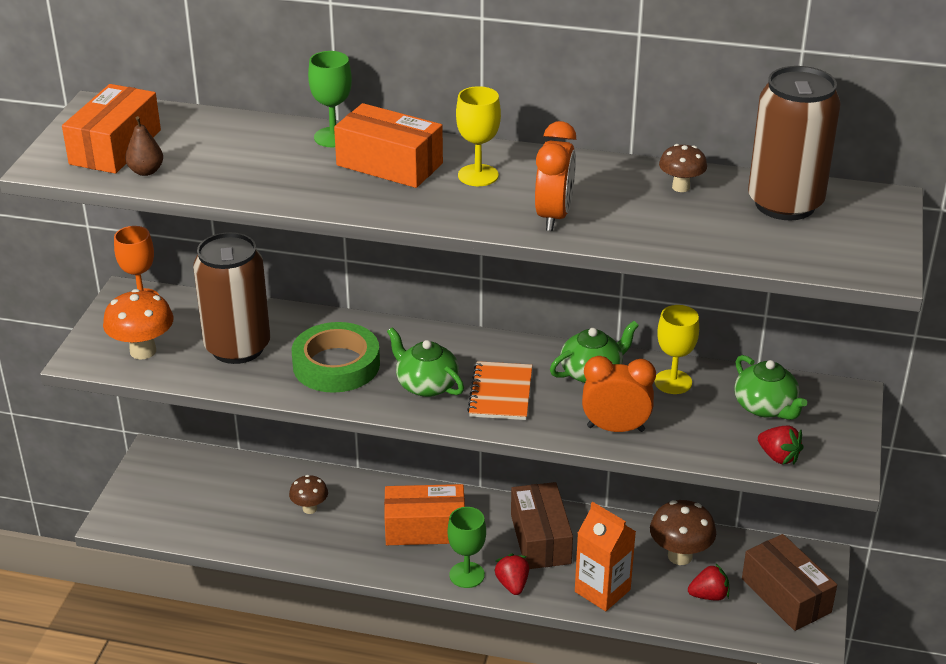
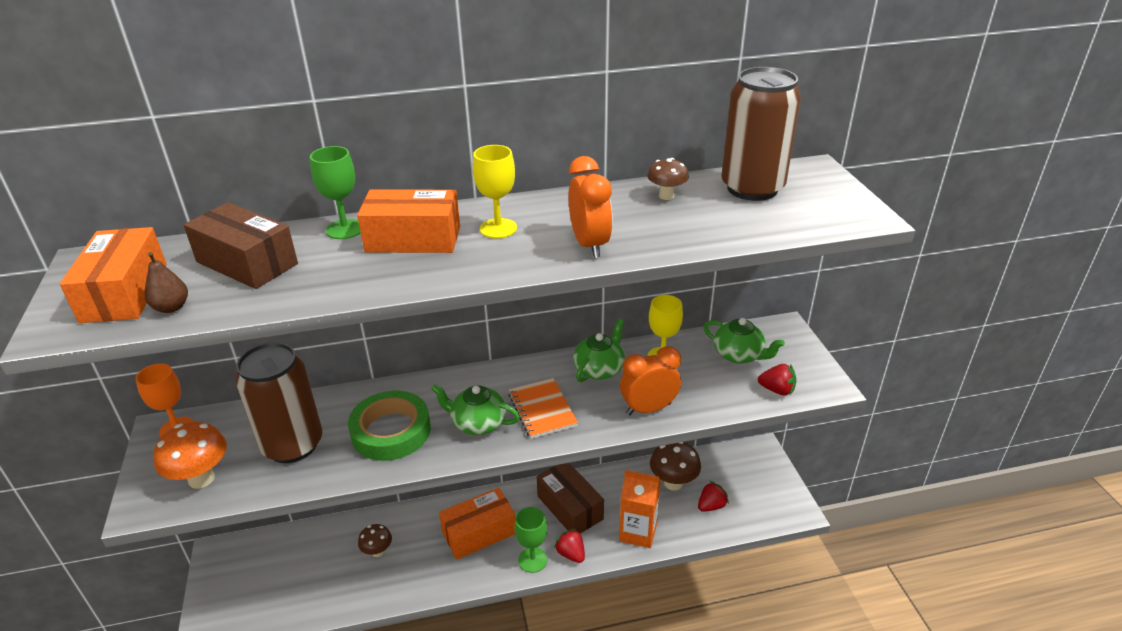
camera: 25 degrees left, 0 degrees up
(786, 595) = (759, 485): brown box -> brown box (247, 263)

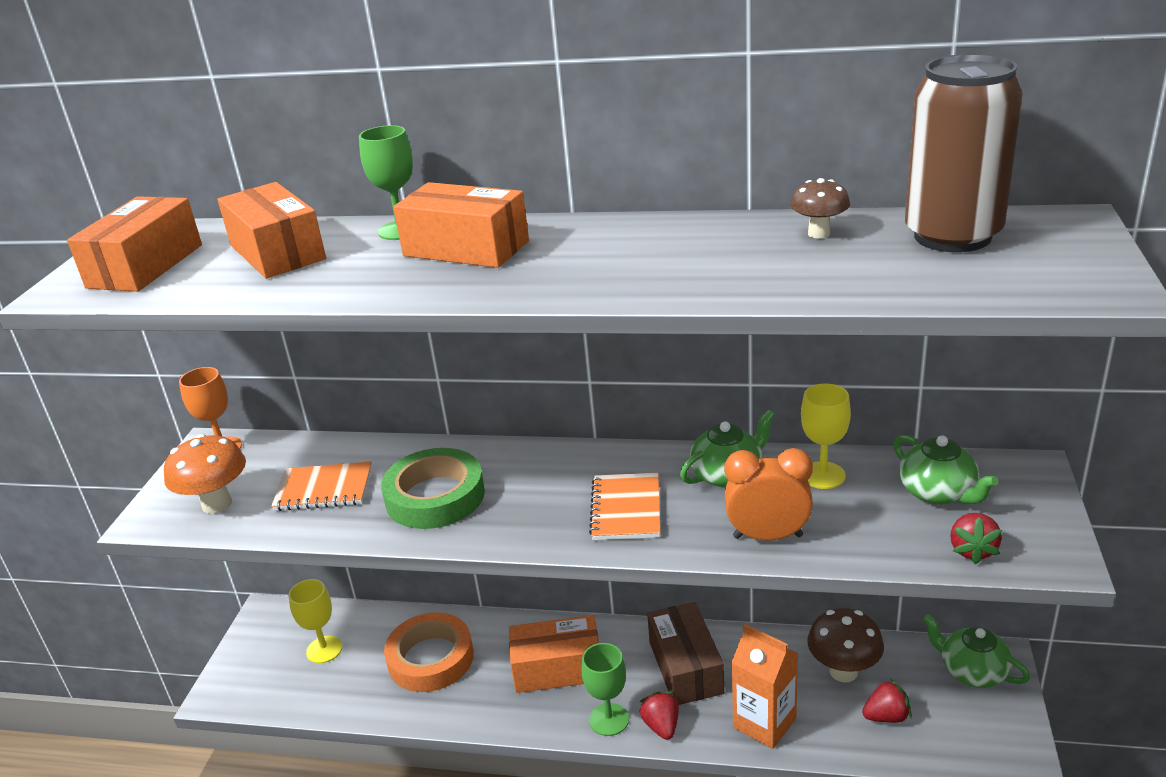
camera: 25 degrees right, 5 degrees down
(171, 307) = (175, 285): brown pear -> none
(247, 263) = (277, 252): brown box -> orange box
(292, 445) = (324, 489): brown can -> orange notebook
(377, 551) = (431, 658): brown mushroom -> orange tape
(478, 423) = (539, 508): green teapot -> green teapot (972, 671)
(498, 228) = (572, 248): yellow goblet -> yellow goblet (324, 649)
(589, 245) = (670, 279): orange clock -> none
(777, 390) = (972, 550): red strawberry -> red strawberry turned 60 degrees clockwise

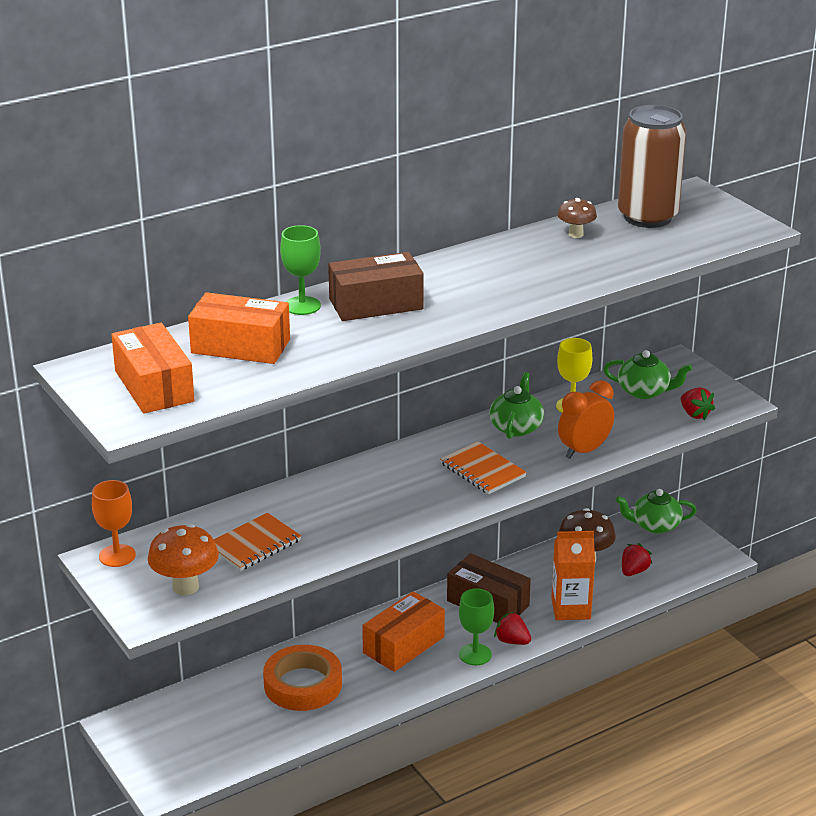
camera: 45 degrees left, 0 degrees up
(324, 649) = (208, 720): yellow goblet -> none
(435, 496) = (345, 515): green tape -> none
(466, 248) = (376, 304): orange box -> brown box

